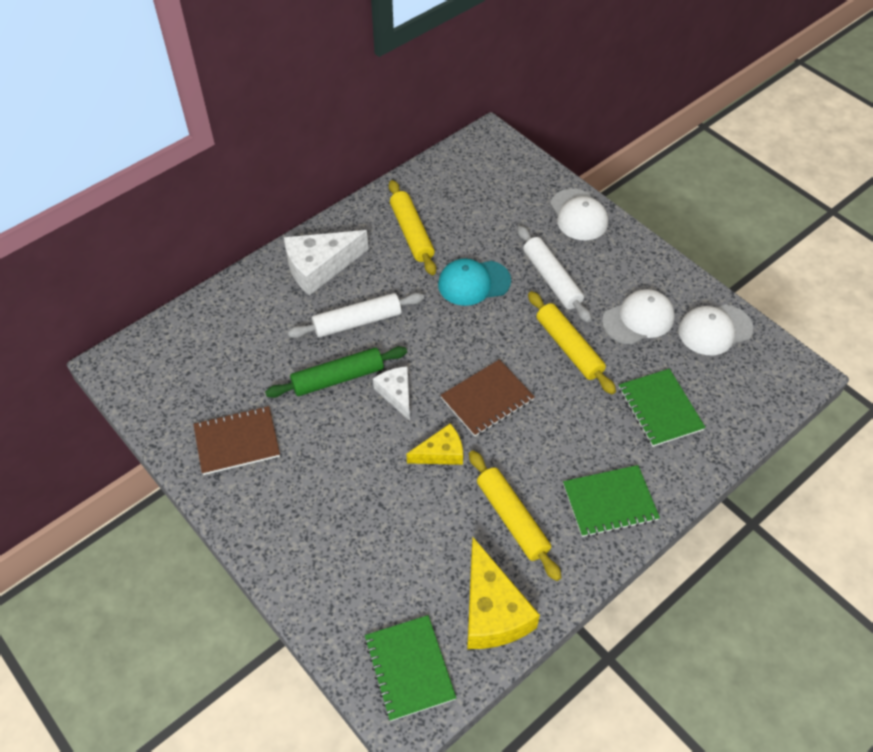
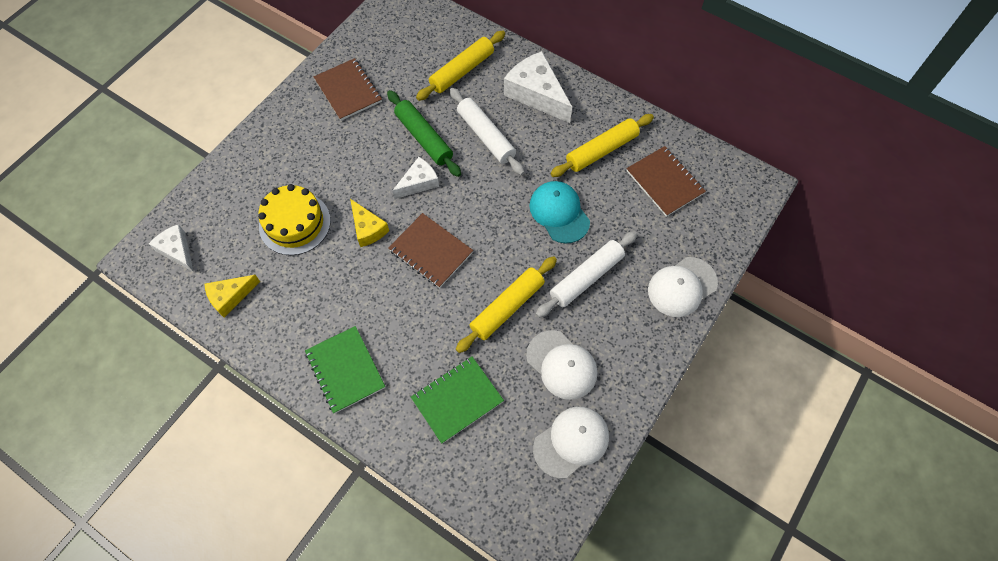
camera: 75 degrees right, 10 degrees up
(409, 668) = (177, 251): green notebook -> white cheese
(410, 527) = (295, 223): none -> yellow cake
(464, 197) = (665, 182): none -> brown notebook
(492, 610) = (230, 297): yellow cheese -> yellow cheese, size x0.59
(512, 519) = (315, 295): yellow rolling pin -> yellow rolling pin (462, 71)
(714, 330) = (571, 442): white cap -> white cap turned 90 degrees clockwise

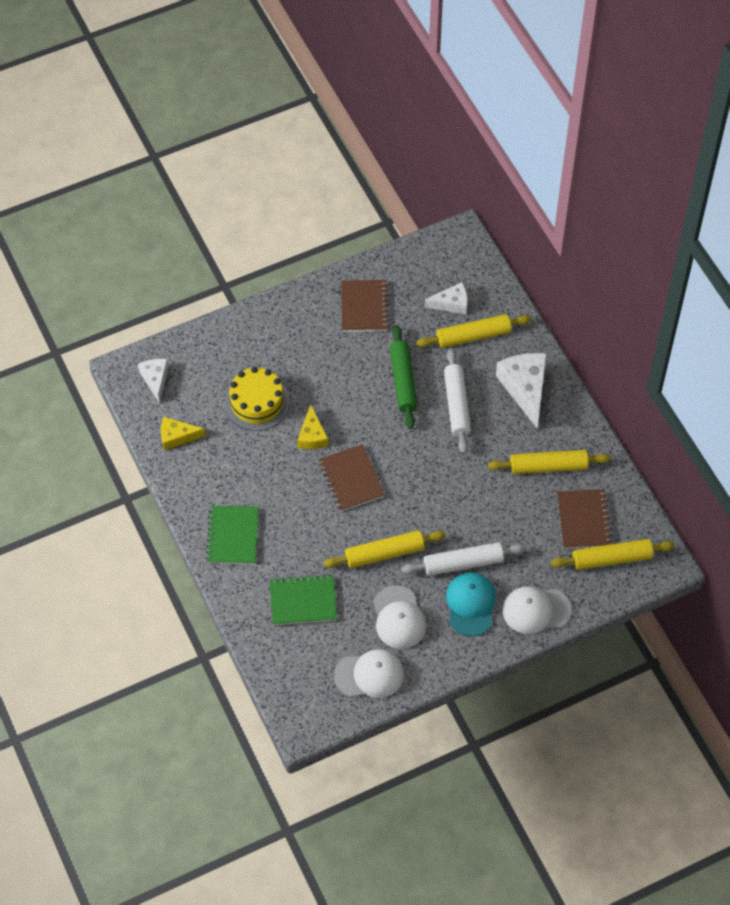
camera: 30 degrees right, 5 degrees down
(419, 183) = (375, 418): white cheese -> white cheese (451, 304)
(559, 213) = (476, 501): turquoise cap -> turquoise cap (470, 604)
(712, 204) = (611, 558): none -> yellow rolling pin

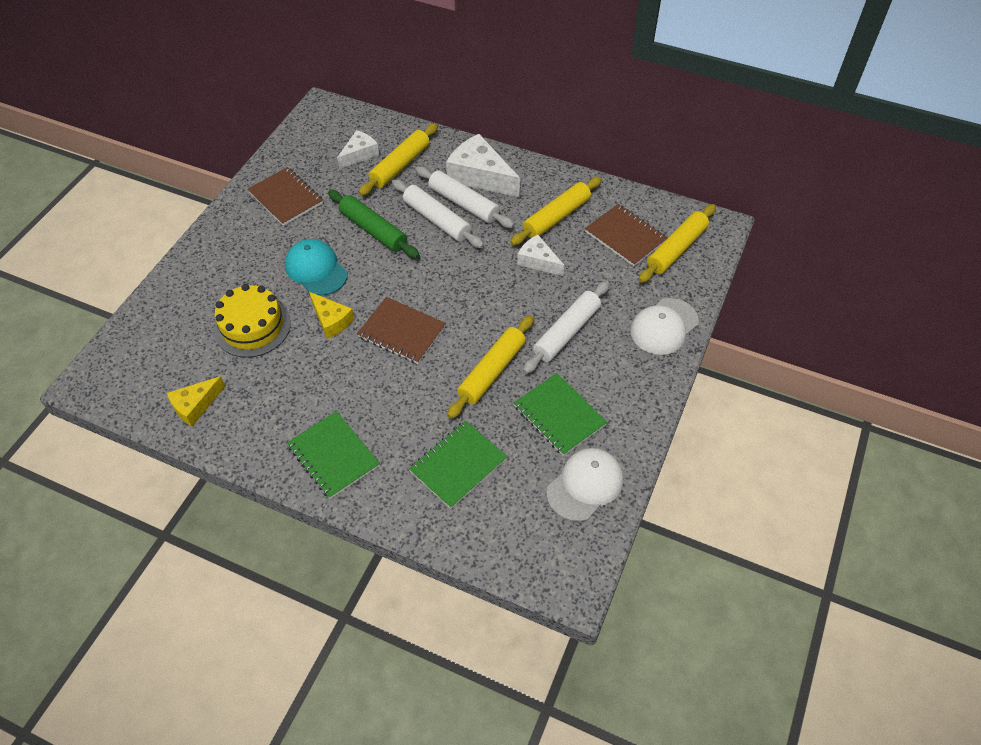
camera: 40 degrees left, 5 degrees down
(155, 379) = (129, 370): white cheese -> white cheese (538, 261)
(399, 618) = (559, 415): white cap -> green notebook
(470, 604) = (608, 360): turquoise cap -> turquoise cap (316, 269)
(489, 405) = (463, 204): none -> white rolling pin

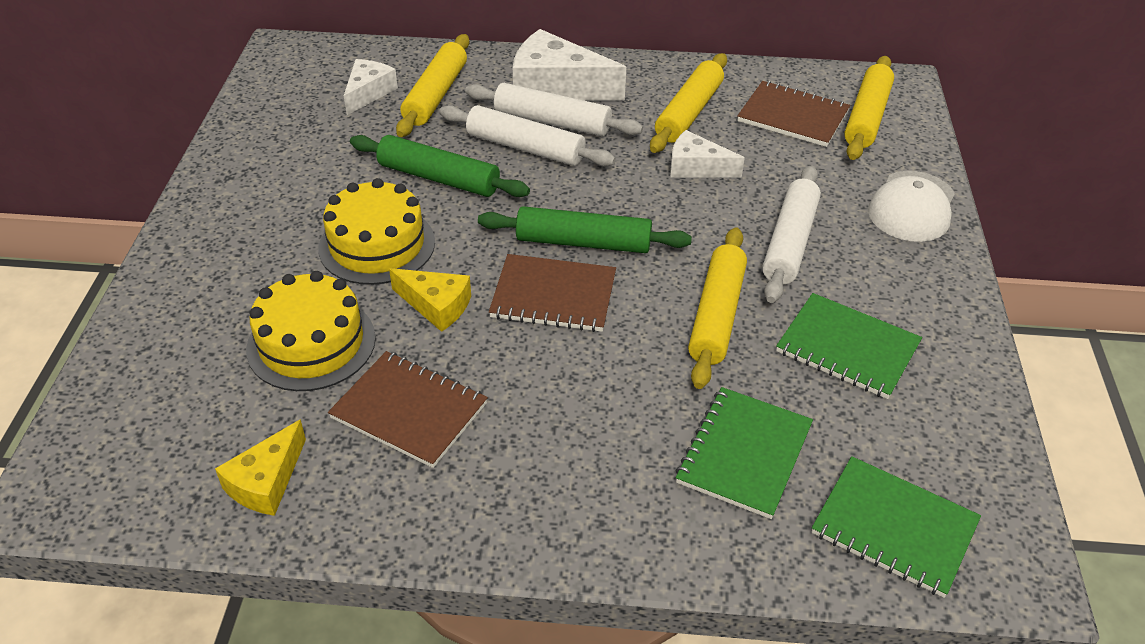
camera: 20 degrees left, 10 degrees down
(286, 198) = (282, 164): brown notebook -> brown notebook (409, 411)
(316, 269) = (377, 245): turquoise cap -> yellow cake
(333, 456) = (541, 494): green notebook -> green notebook (894, 528)
(438, 299) = (583, 242): none -> green rolling pin
(585, 485) = (943, 430): white cap -> none

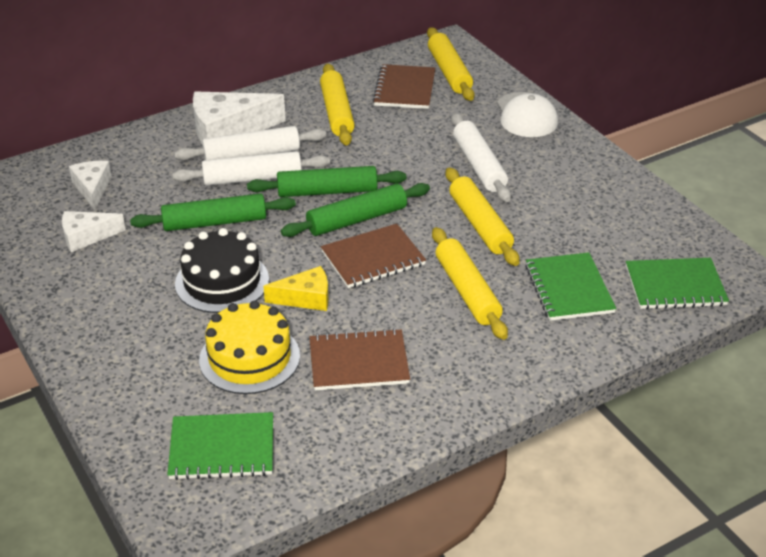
camera: 35 degrees left, 5 degrees down
(266, 482) = (316, 443): yellow cheese -> none
(377, 245) = (222, 281): yellow cake -> black cake
(435, 95) = (146, 170): yellow rolling pin -> yellow rolling pin (467, 291)
(585, 196) = (327, 191): none -> green rolling pin
(696, 167) = (378, 144): white cheese -> white cheese (86, 236)
(793, 116) = (404, 89): brown notebook -> brown notebook turned 75 degrees counterclockwise
(847, 348) = (567, 209): green notebook -> green notebook (222, 448)

